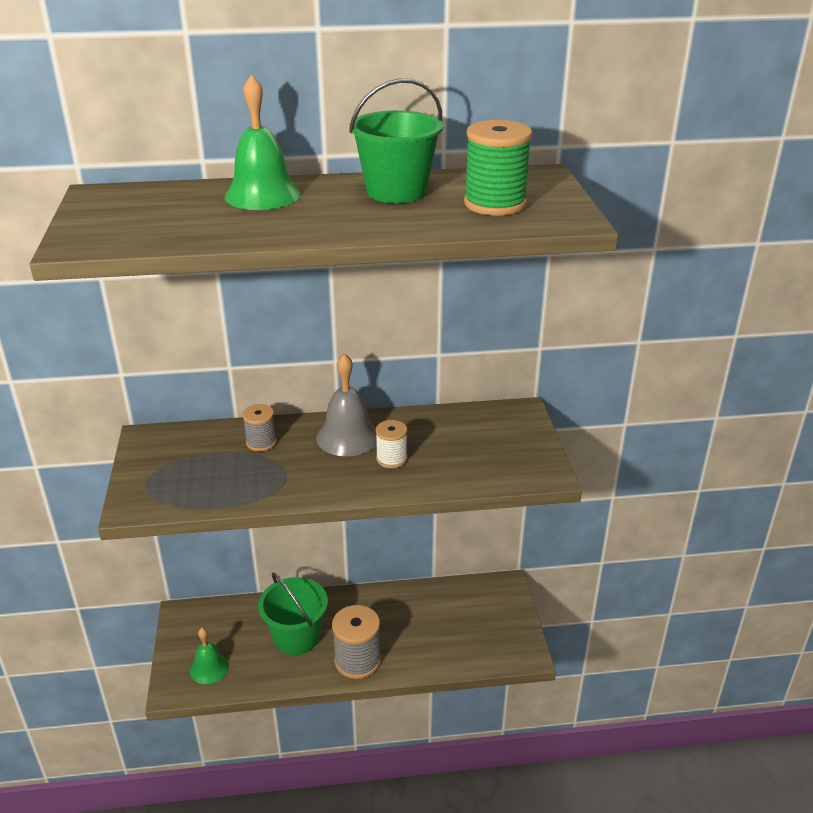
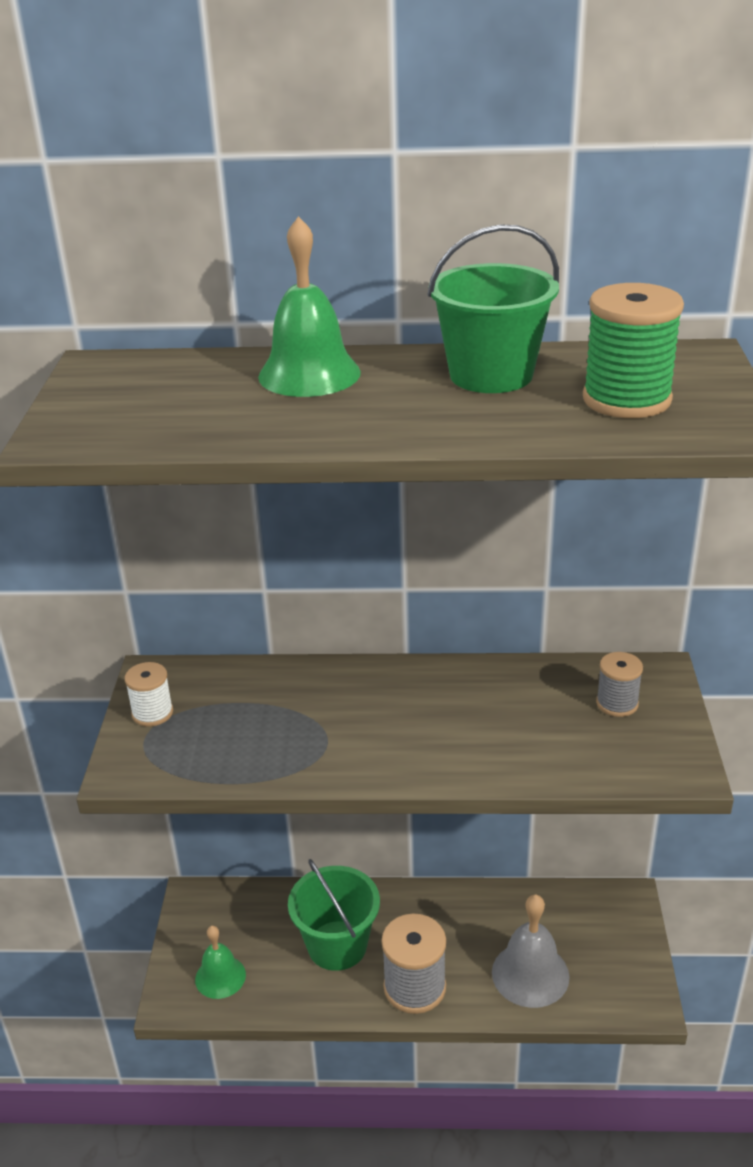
camera: 10 degrees right, 0 degrees up
(261, 442) = (299, 692): grey spool -> grey spool (617, 703)
(348, 437) = (415, 693): grey bell -> grey bell (530, 974)
(391, 459) = (470, 730): white spool -> white spool (152, 713)

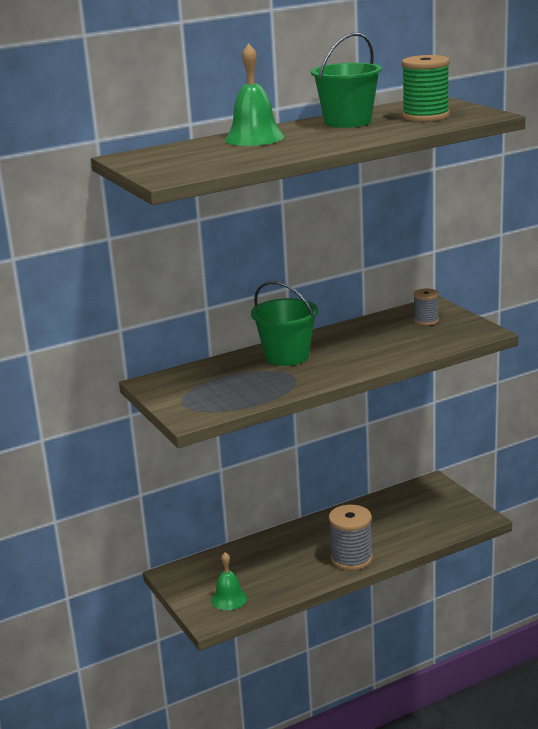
camera: 30 degrees left, 10 degrees down
(152, 713) = (173, 395): white spool -> none
(337, 945) = (287, 559): green bucket -> green bucket (287, 356)
(530, 974) = (410, 529): grey bell -> none

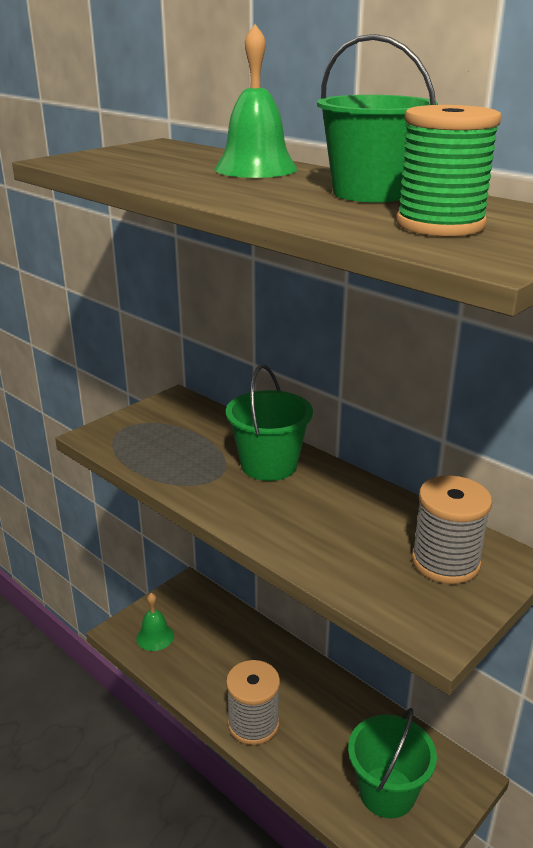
camera: 70 degrees right, 5 degrees up
(426, 321) = (445, 562): grey spool -> grey spool, size x1.69
(431, 513) = (387, 792): none -> green bucket

